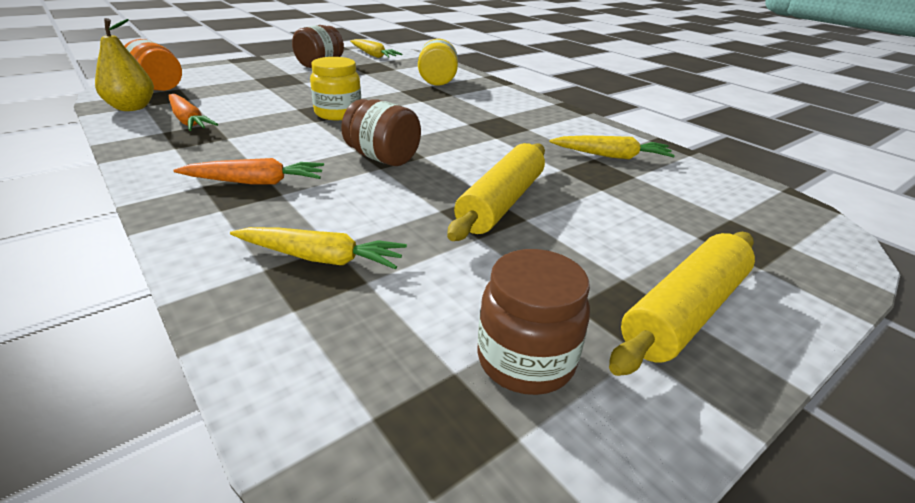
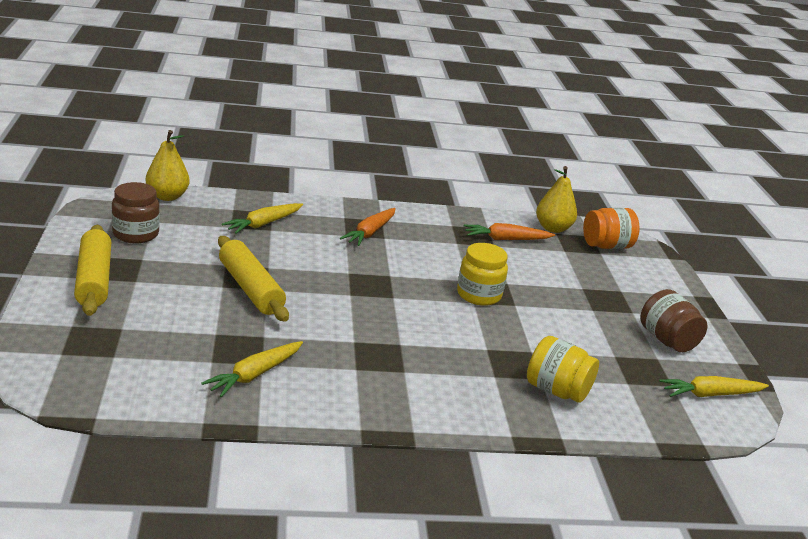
camera: 120 degrees right, 5 degrees down
(323, 427) = (167, 196): none -> yellow pear
(382, 158) = (364, 279): brown jar -> none

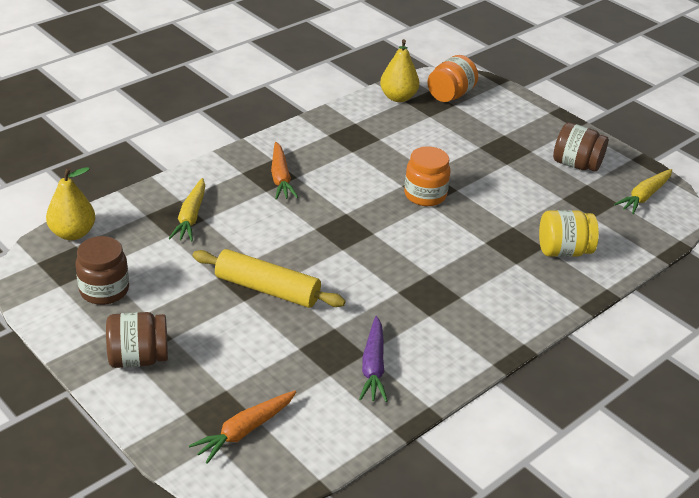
camera: 35 degrees left, 10 degrees up
(94, 280) = (138, 358): yellow rolling pin -> brown jar
(254, 375) = (373, 366): yellow carrot -> purple carrot
(479, 295) = (425, 195): yellow jar -> orange jar
(506, 239) = (380, 127): orange carrot -> orange carrot (244, 431)

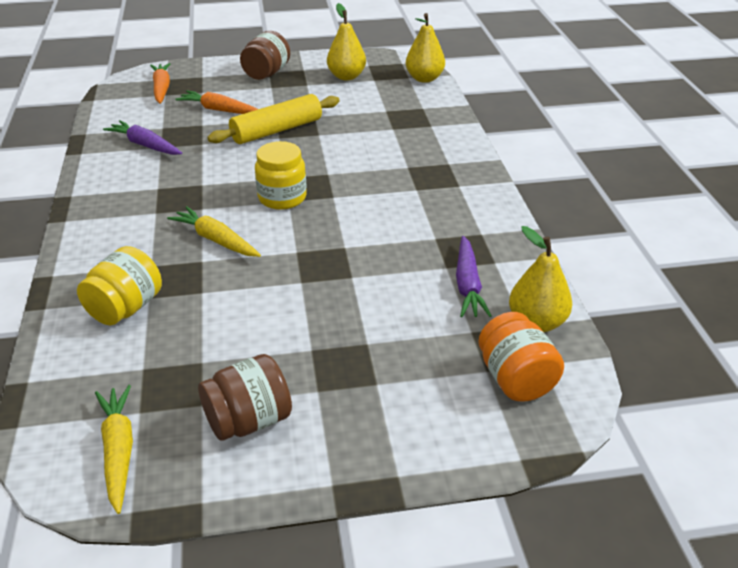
camera: 125 degrees right, 0 degrees up
(104, 290) = (346, 76): brown jar -> yellow pear
(191, 217) = (401, 124): yellow carrot -> yellow carrot (216, 240)
(280, 178) = (422, 180): orange carrot -> orange carrot (219, 110)
(373, 238) = (282, 198): none -> yellow jar
(389, 127) = (467, 285): none -> purple carrot
(425, 195) = (313, 255): orange jar -> none

